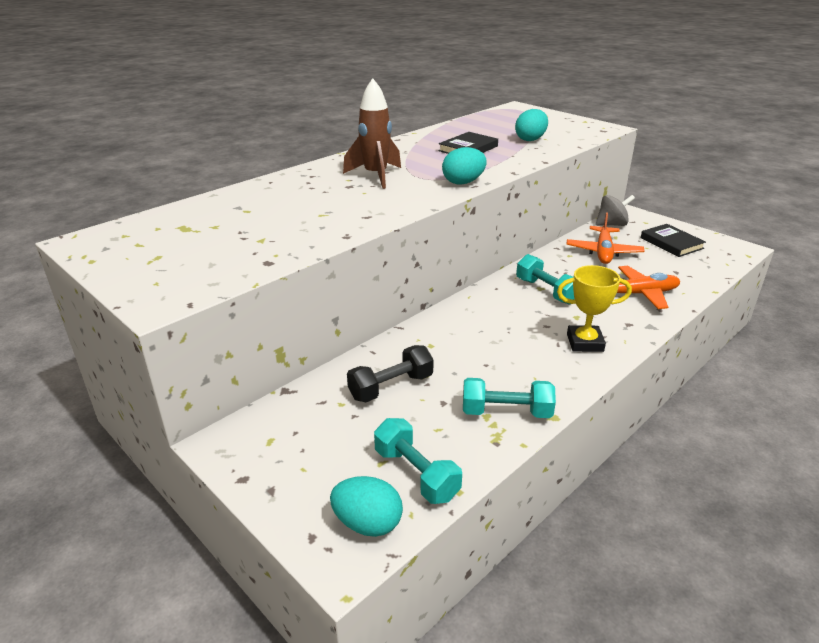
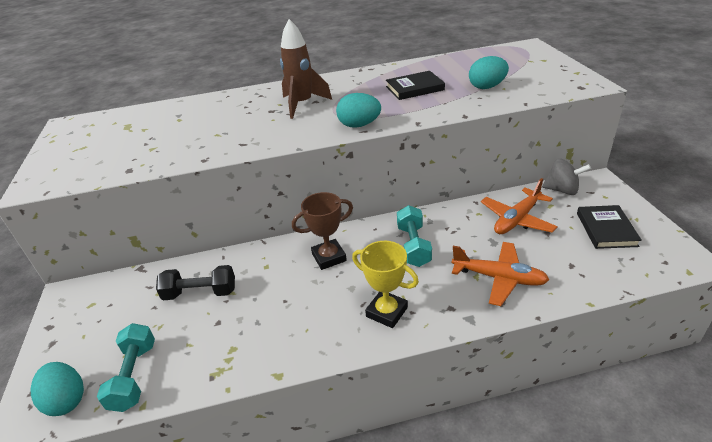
camera: 35 degrees right, 5 degrees up
(483, 320) = (329, 257): none -> brown trophy
(506, 412) = (249, 352): turquoise dumbbell -> none

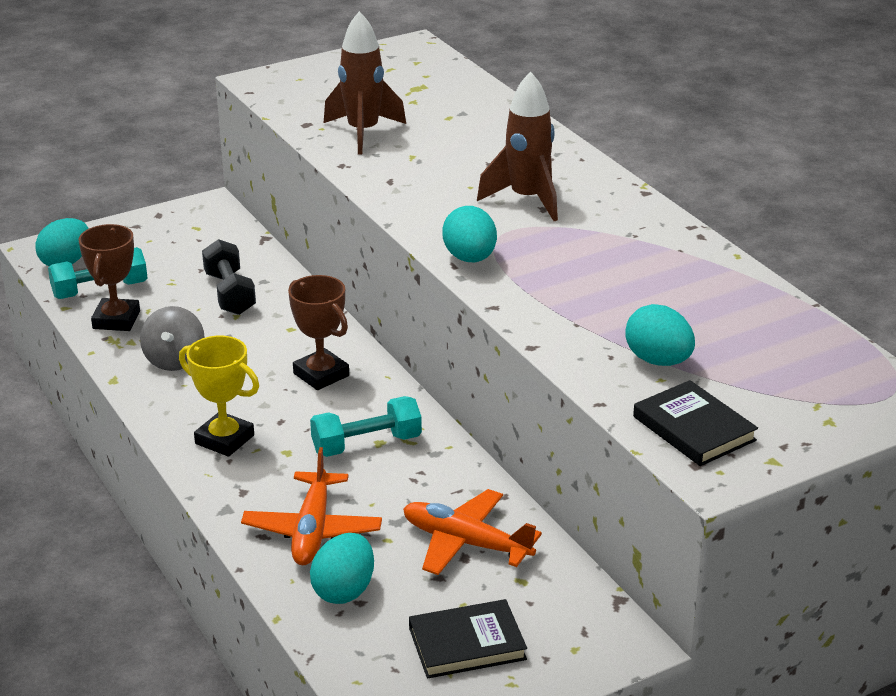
camera: 70 degrees right, 5 degrees down
(167, 149) = (363, 133): none -> brown rocket
(189, 367) = (116, 320): none -> brown trophy
(386, 312) = (224, 439): yellow trophy -> yellow trophy turned 75 degrees counterclockwise
(415, 88) = (625, 289): black book -> black book (694, 428)
(561, 270) = (344, 591): none -> turquoise egg
(562, 190) = (577, 595): grey spinning top -> grey spinning top (174, 360)

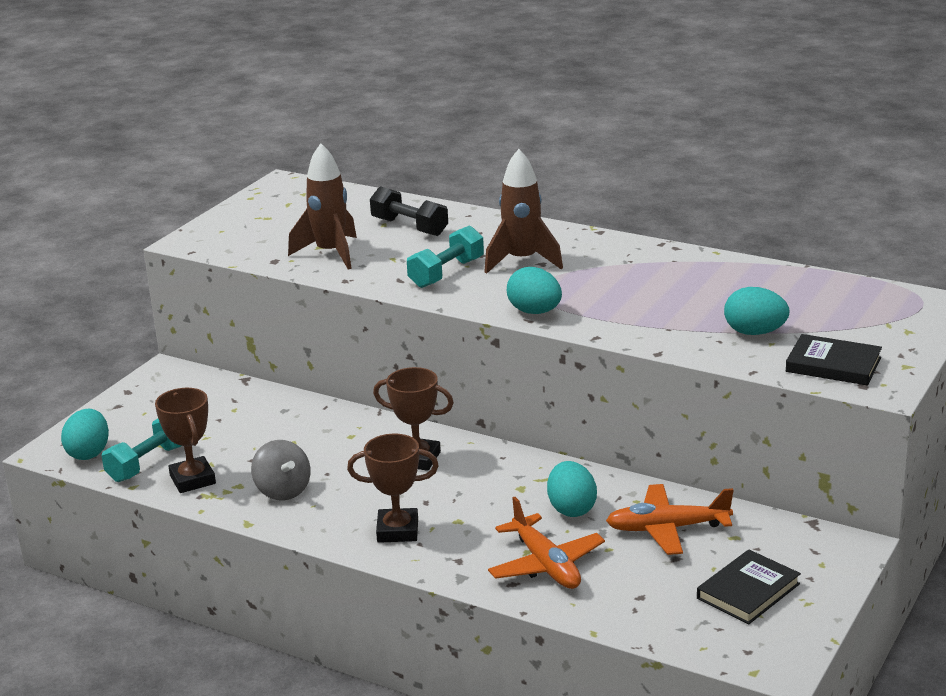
camera: 30 degrees left, 5 degrees down
(224, 439) = (397, 531): yellow trophy -> brown trophy
(230, 293) = (267, 428): black dumbbell -> black dumbbell (409, 227)
(344, 591) = (620, 594): turquoise egg -> turquoise egg (571, 509)
(366, 444) = (513, 493): turquoise dumbbell -> turquoise dumbbell (446, 273)

